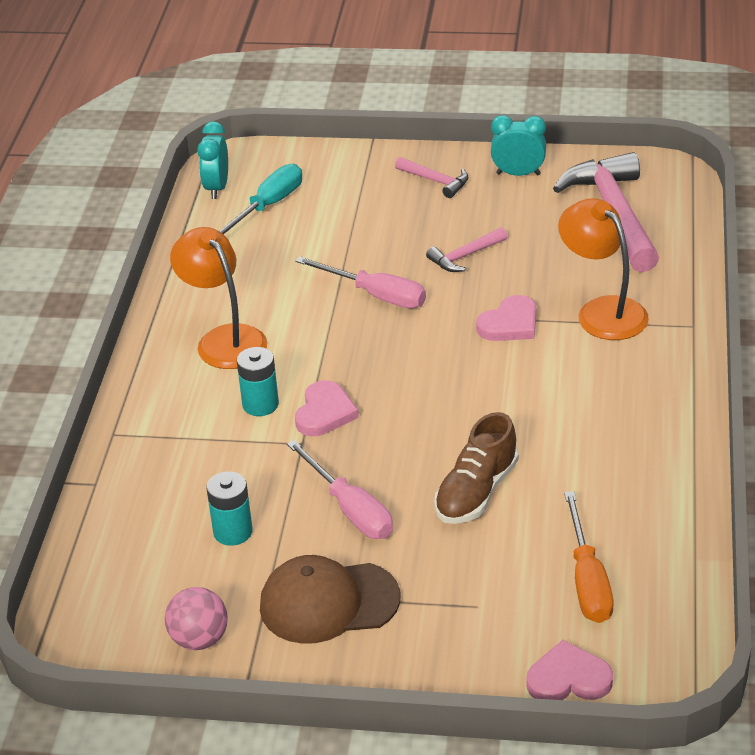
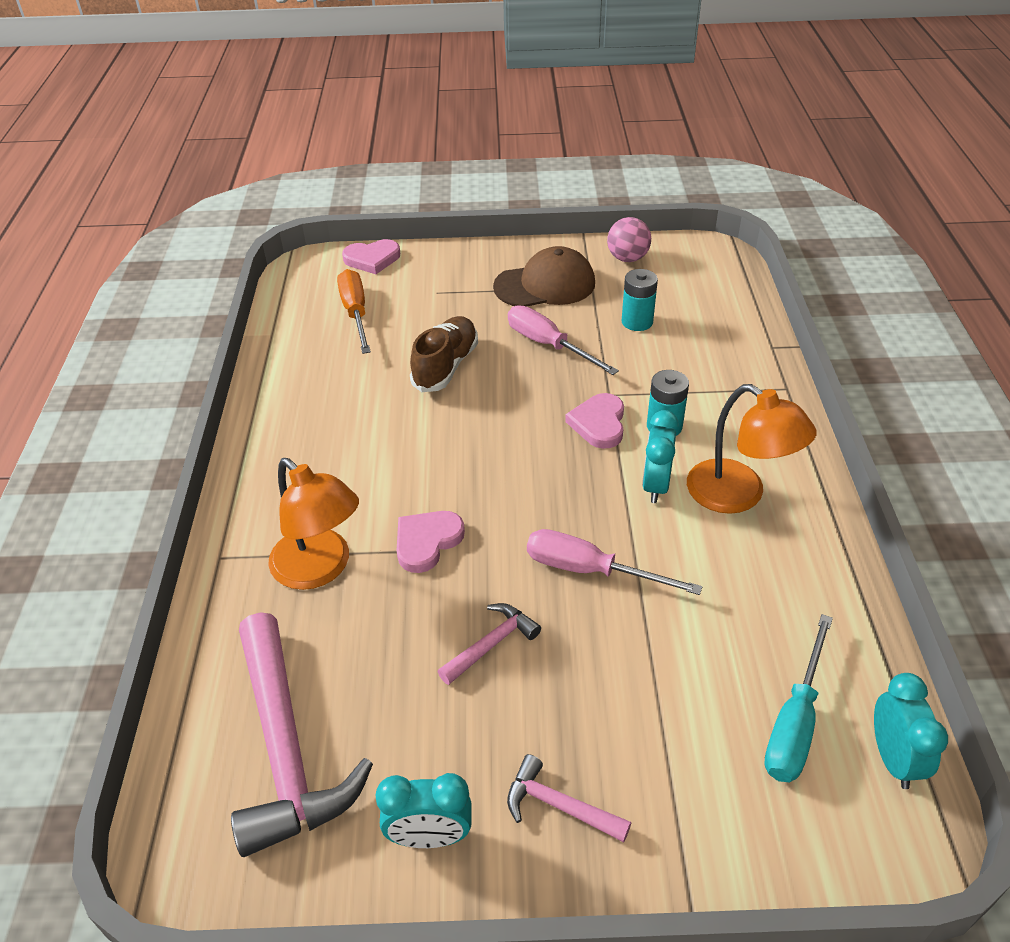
camera: 170 degrees right, 5 degrees up
(294, 352) = (655, 486): none -> turquoise clock

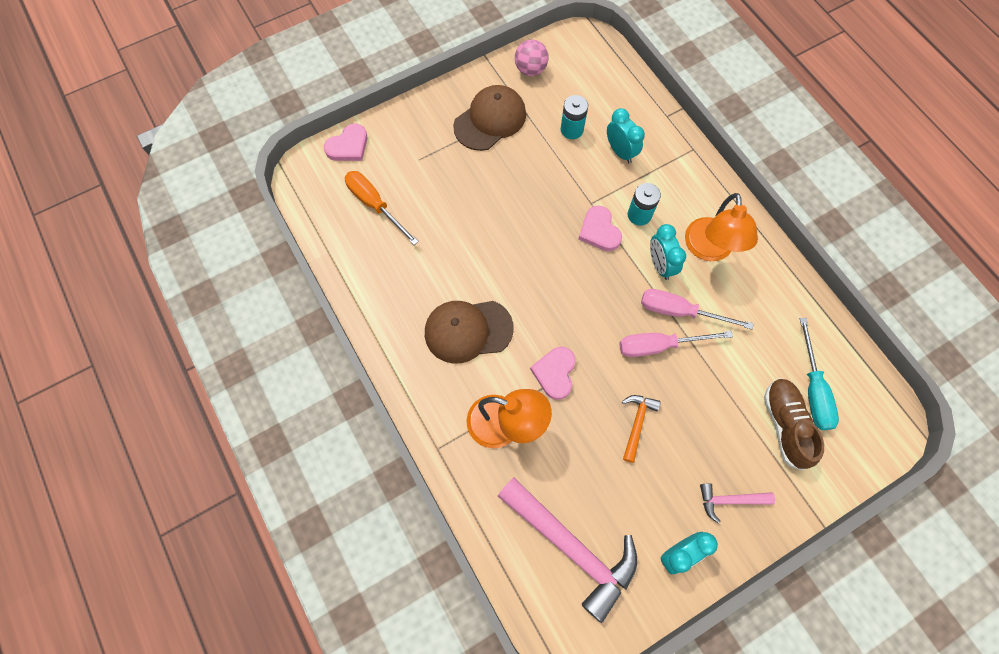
camera: 30 degrees left, 25 degrees up
(358, 457) = (468, 330): none -> brown cap
(446, 366) = (472, 226): brown shoe -> brown shoe (785, 425)
(492, 644) = (637, 423): pink hammer -> orange hammer
(549, 345) = (527, 176): pink screwdriver -> pink screwdriver (680, 311)
(738, 495) = (709, 250): orange lamp -> orange lamp turned 75 degrees clockwise
(893, 758) = (866, 386): turquoise clock -> turquoise clock (620, 152)

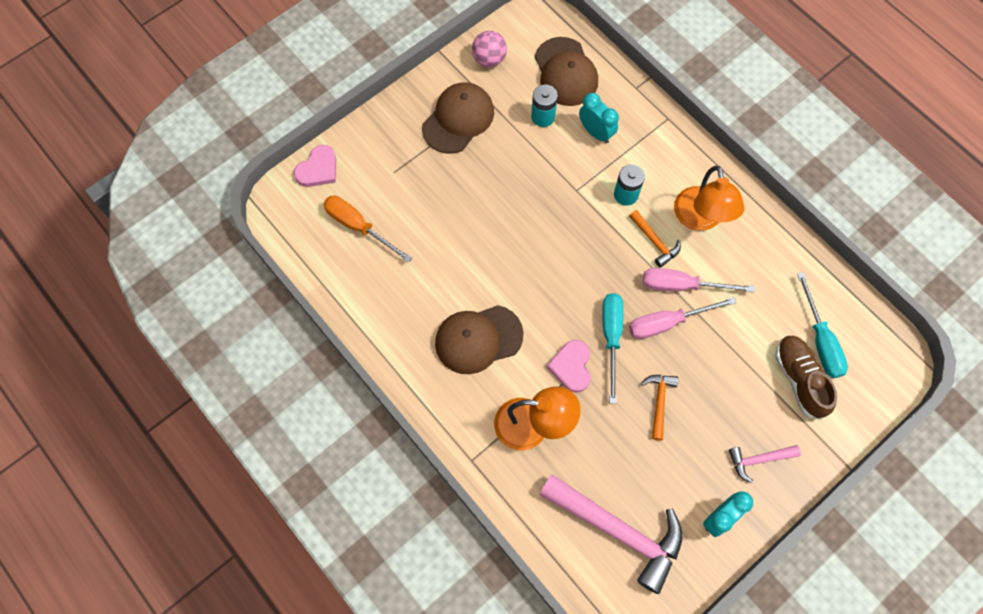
camera: 10 degrees left, 0 degrees up
(599, 231) = (589, 217): pink heart -> none
(600, 351) = (611, 337): none -> turquoise screwdriver
(601, 92) = (565, 72): none -> brown cap
(660, 265) = (655, 242): turquoise clock -> orange hammer

